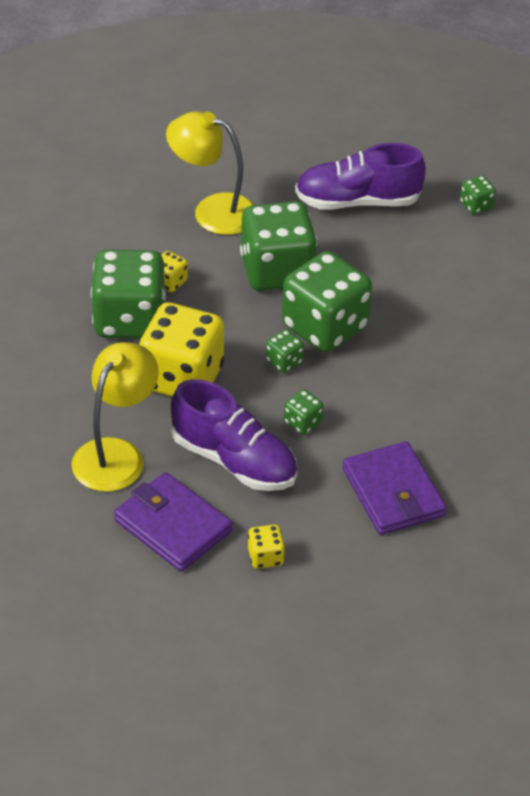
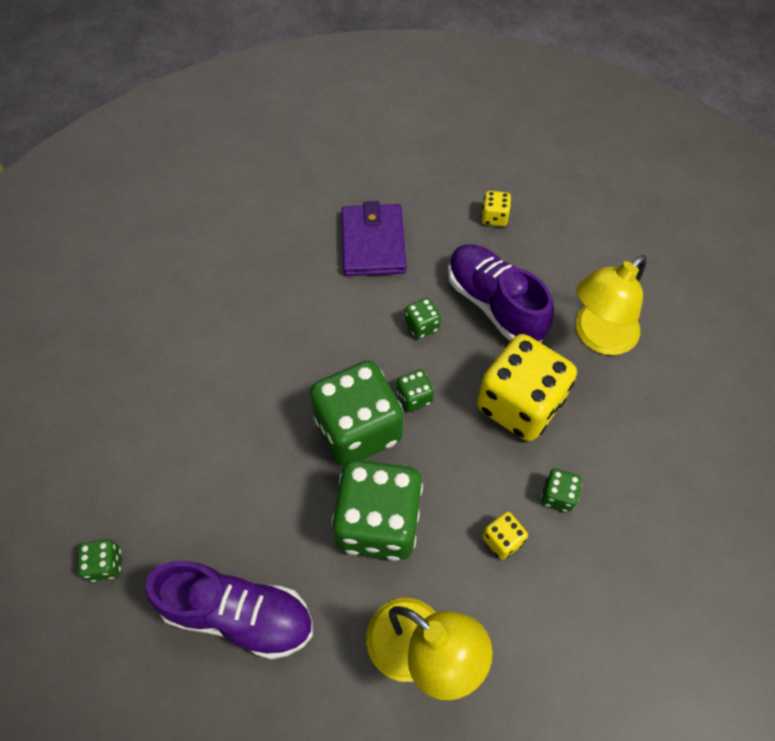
camera: 160 degrees left, 15 degrees up
(129, 320) = (557, 495): green dice -> green dice, size x0.43
(173, 526) = (561, 259): purple wallet -> none

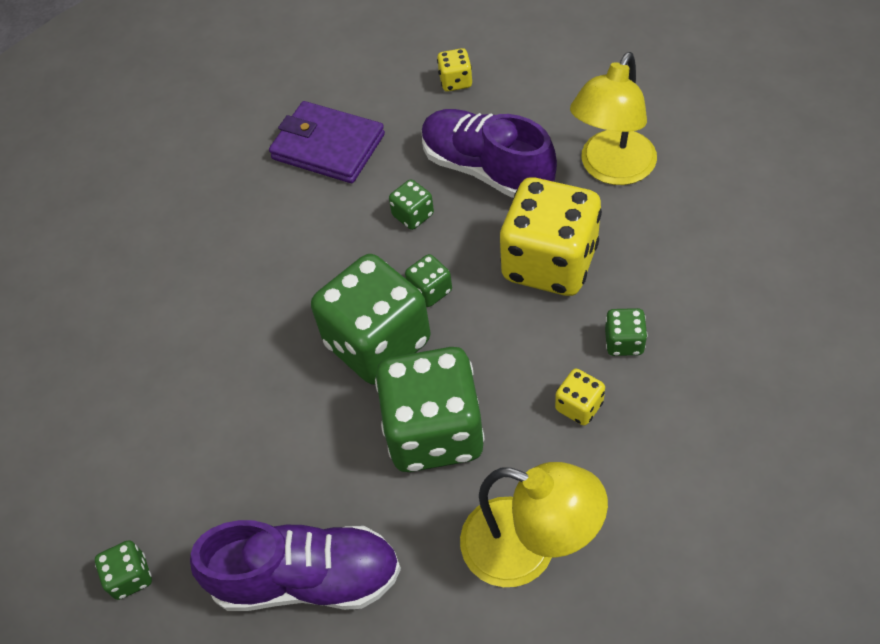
camera: 10 degrees left, 5 degrees down
(373, 243) = (328, 146): purple wallet -> purple wallet turned 45 degrees counterclockwise

